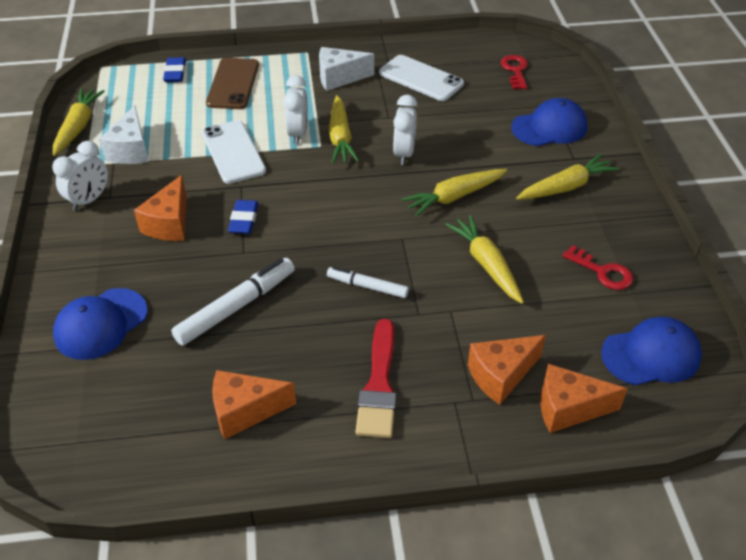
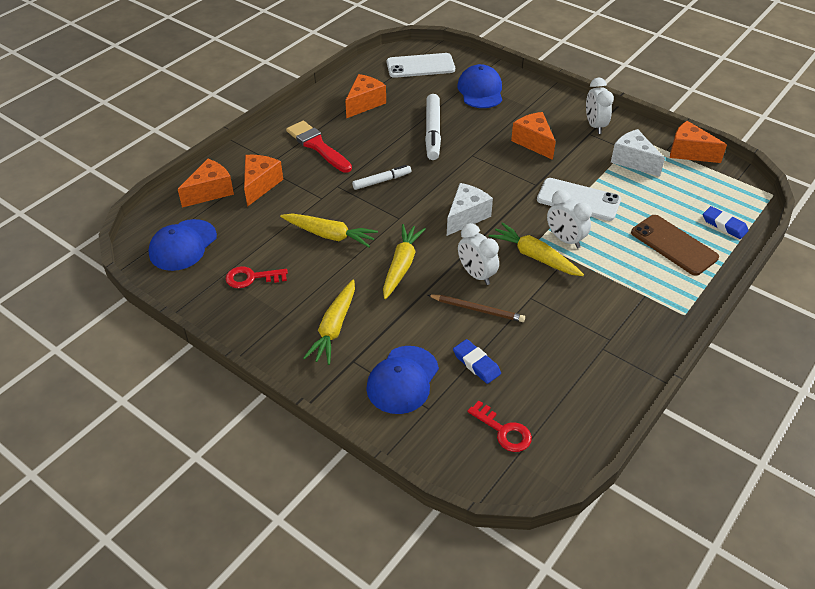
camera: 135 degrees right, 0 degrees up
(78, 127) = (689, 152): yellow carrot -> orange cheese
(244, 220) = (500, 169): blue eraser -> blue eraser (476, 363)
(339, 78) = (619, 307): white cheese -> white cheese (466, 216)
(421, 78) = (563, 355): white phone -> white phone (420, 66)
(438, 133) = (477, 309): none -> brown pencil

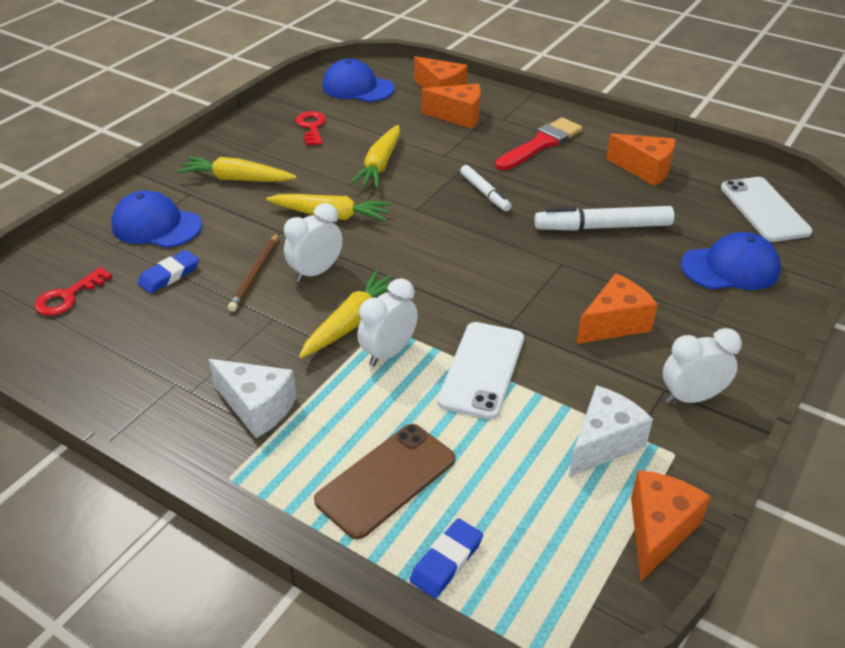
camera: 85 degrees right, 5 degrees down
(466, 216) = (426, 261): white cheese -> white cheese (257, 407)

